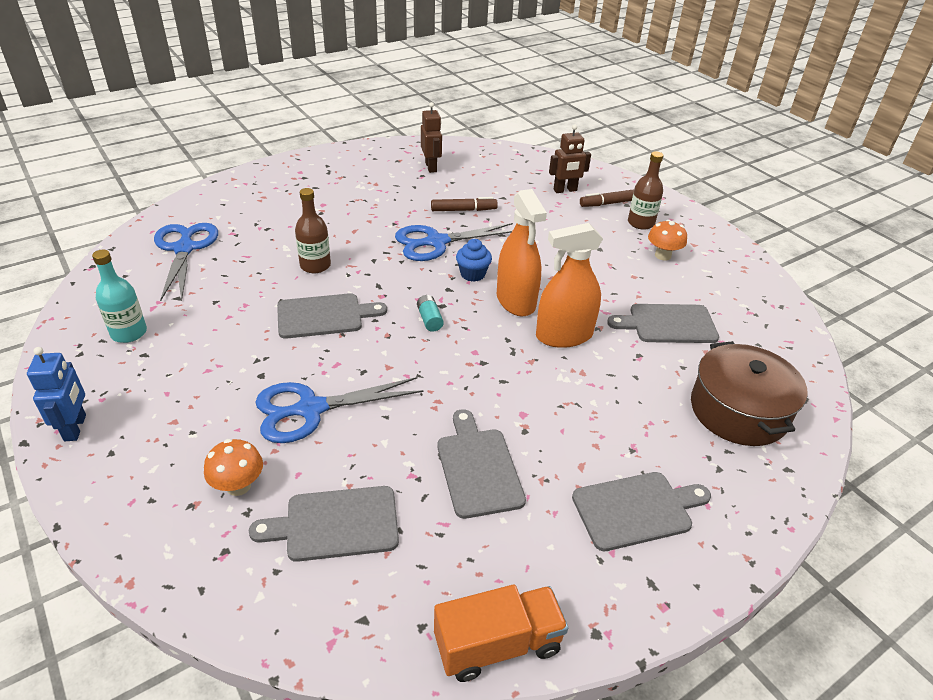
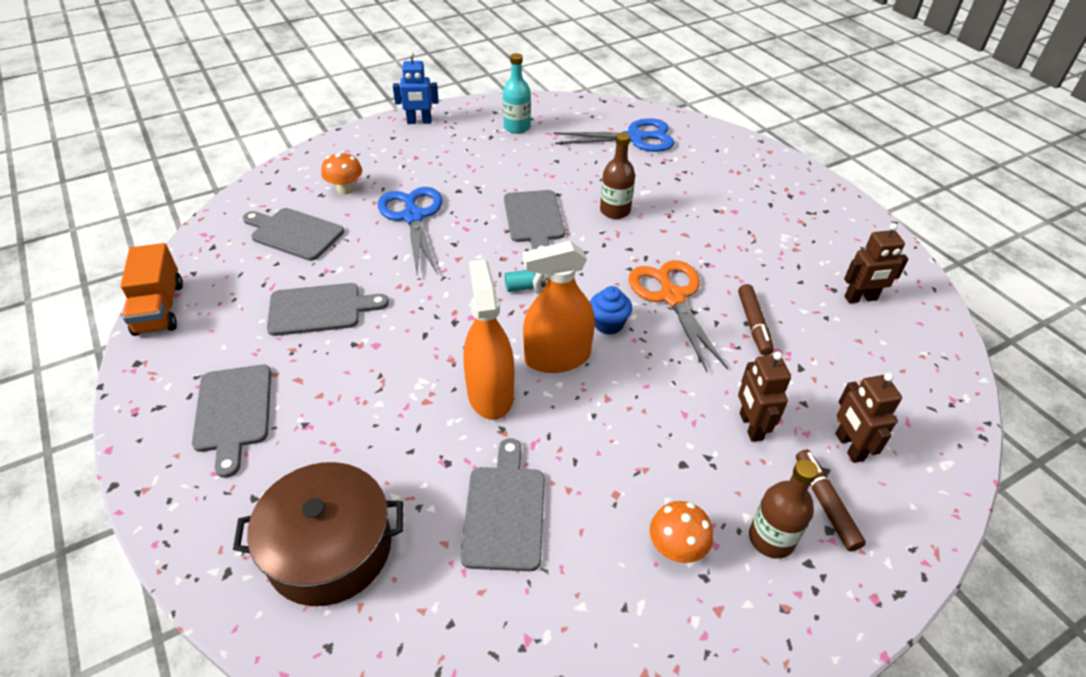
camera: 95 degrees right, 5 degrees up
(336, 524) = (294, 233): grey cutting board -> grey cutting board turned 60 degrees counterclockwise
(437, 242) = (672, 297): blue scissors -> orange scissors
(560, 221) = (750, 426): none -> brown robot

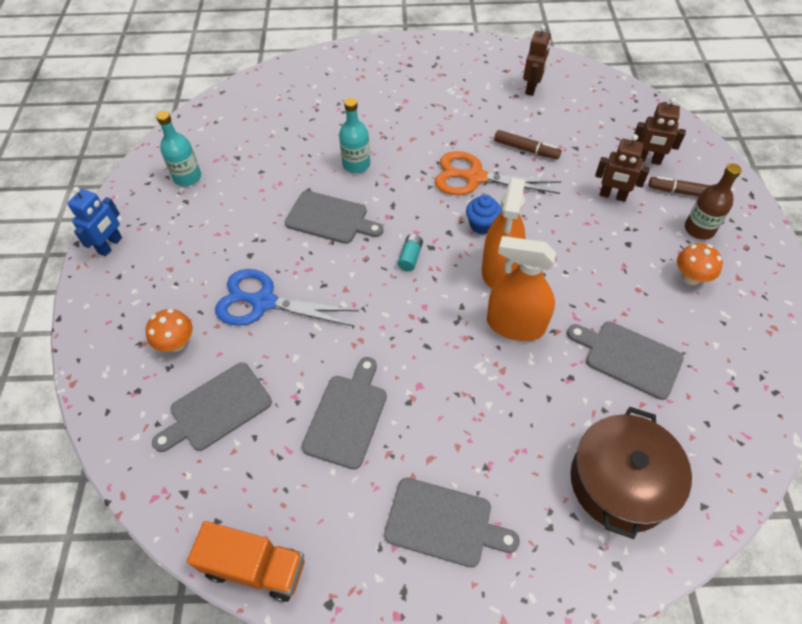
camera: 60 degrees left, 10 degrees up
(615, 211) = (356, 164): brown bottle -> turquoise bottle
(634, 138) = (270, 110): blue scissors -> none

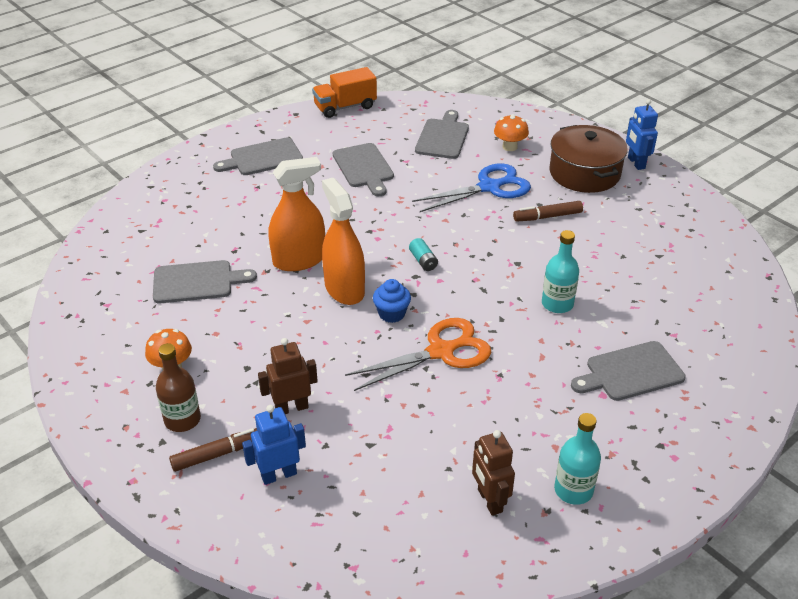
camera: 140 degrees right, 15 degrees down
(187, 177) = (667, 222): turquoise bottle -> turquoise bottle (573, 490)
(330, 218) = (518, 253): grey cutting board -> grey cutting board (630, 372)
(526, 149) = (420, 410): brown marker -> brown marker (547, 217)
(620, 482) = (167, 217): brown pot -> brown pot (584, 173)
(648, 160) = (279, 475): brown robot -> blue robot

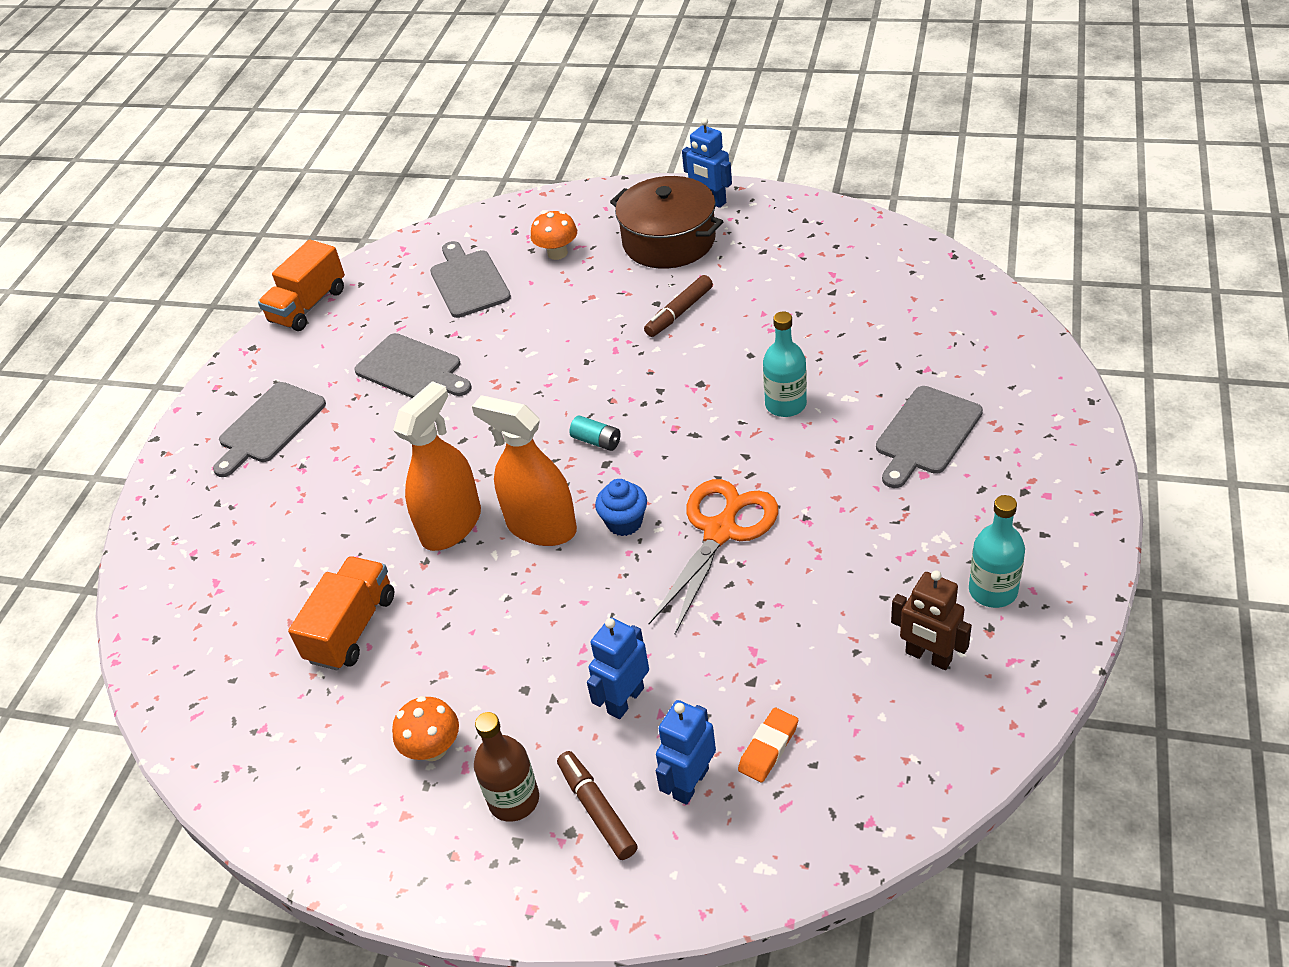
camera: 30 degrees left, 5 degrees up
(197, 282) = (352, 628): grey cutting board -> orange truck
(216, 454) = (597, 810): brown marker -> brown marker turned 60 degrees counterclockwise
(291, 408) = (625, 700): brown robot -> blue robot
(341, 486) = (768, 748): none -> orange eraser
(489, 187) = (582, 313): blue scissors -> none

